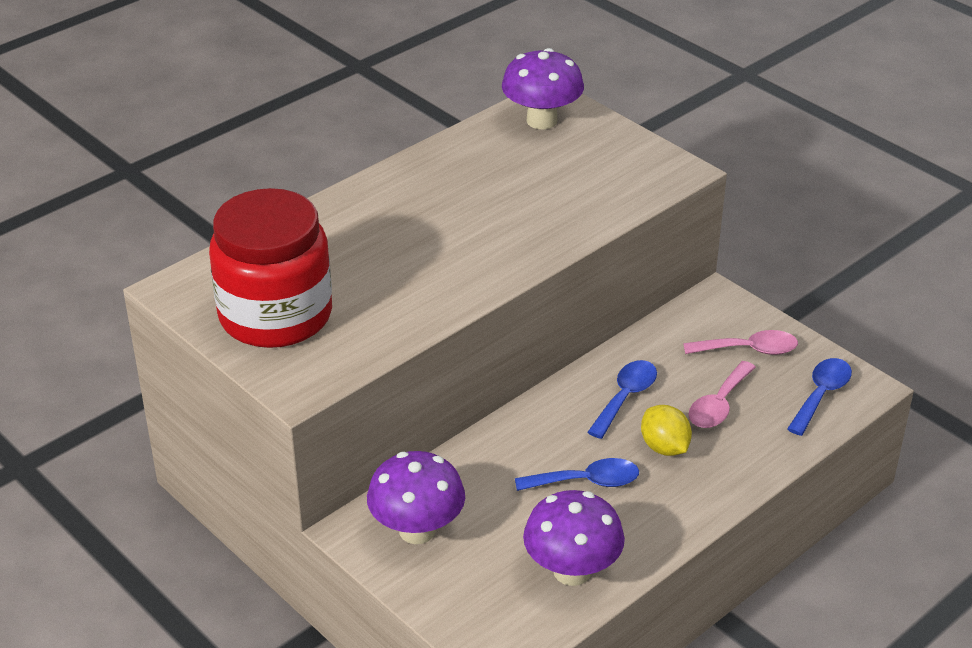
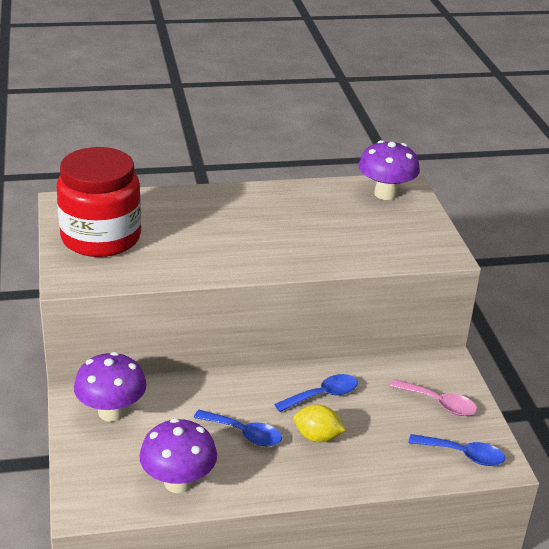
camera: 30 degrees right, 5 degrees down
(664, 447) = (317, 437): yellow lemon -> yellow lemon turned 75 degrees counterclockwise
(718, 405) = (382, 428): pink spoon -> none
(821, 395) = (463, 455): blue spoon -> blue spoon turned 45 degrees clockwise

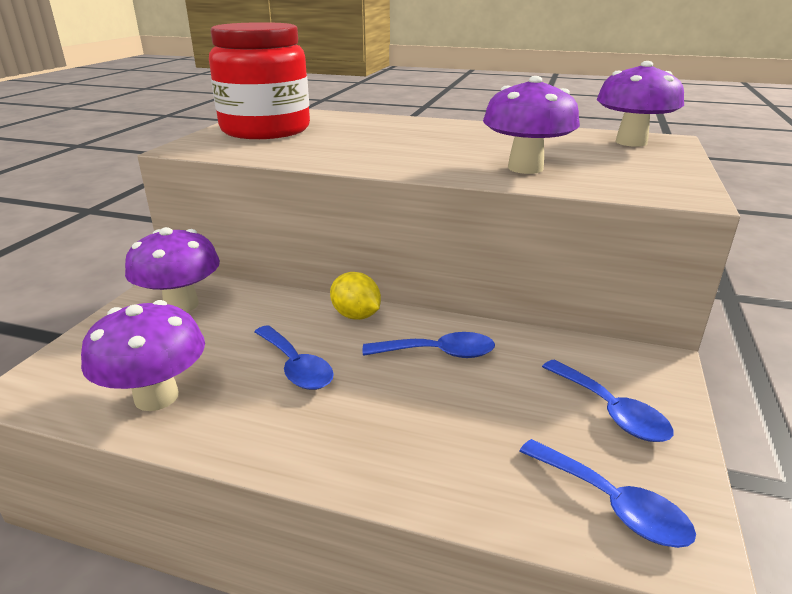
camera: 30 degrees right, 5 degrees down
(317, 437) = (386, 400): yellow lemon -> yellow lemon (356, 315)
(339, 247) = (525, 168): none -> purple mushroom
(439, 403) = (611, 411): pink spoon -> blue spoon

